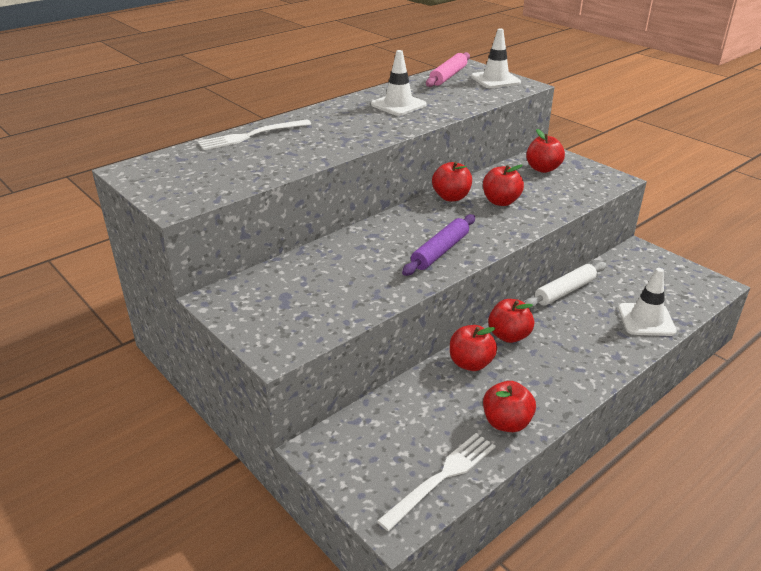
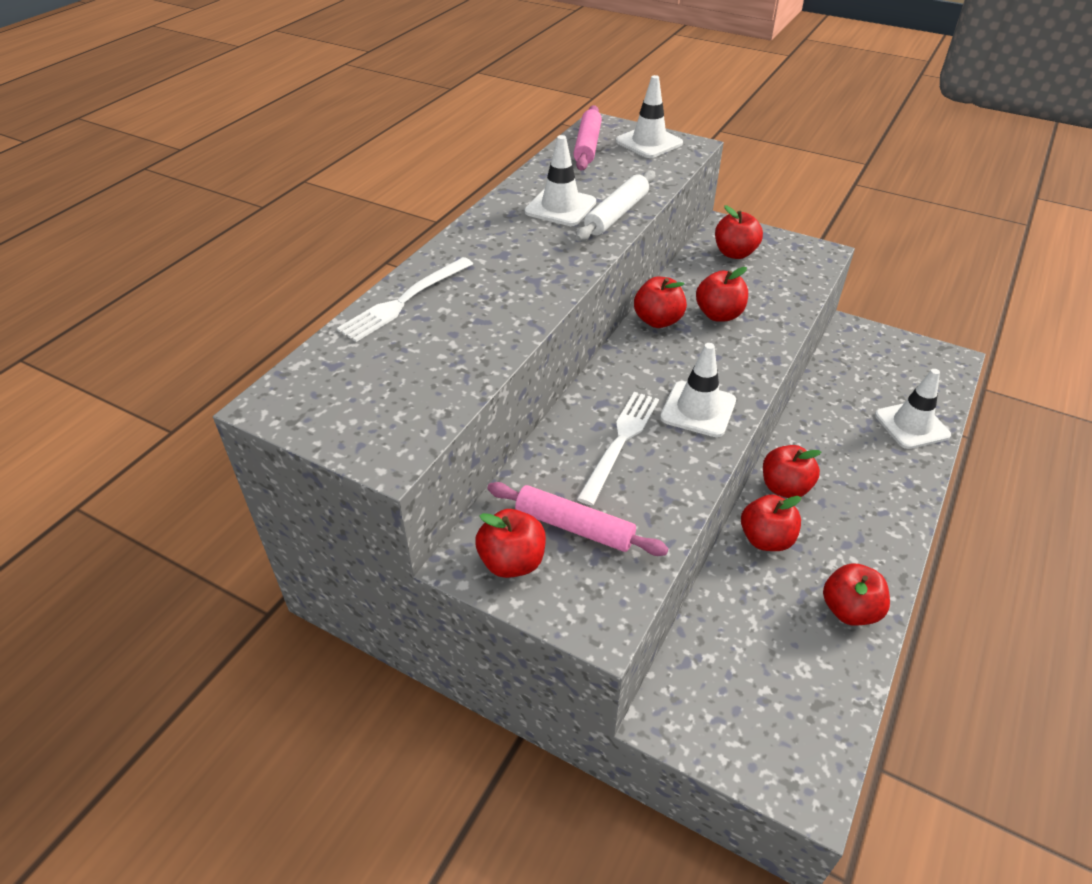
camera: 20 degrees left, 10 degrees up
(243, 305) = (512, 562): none -> red apple
(299, 296) = (574, 527): none -> pink rolling pin
(440, 251) = (698, 409): purple rolling pin -> white traffic cone
(442, 477) = (825, 710): white fork -> white fork (620, 442)
(565, 291) = (809, 408): white rolling pin -> white rolling pin (617, 214)

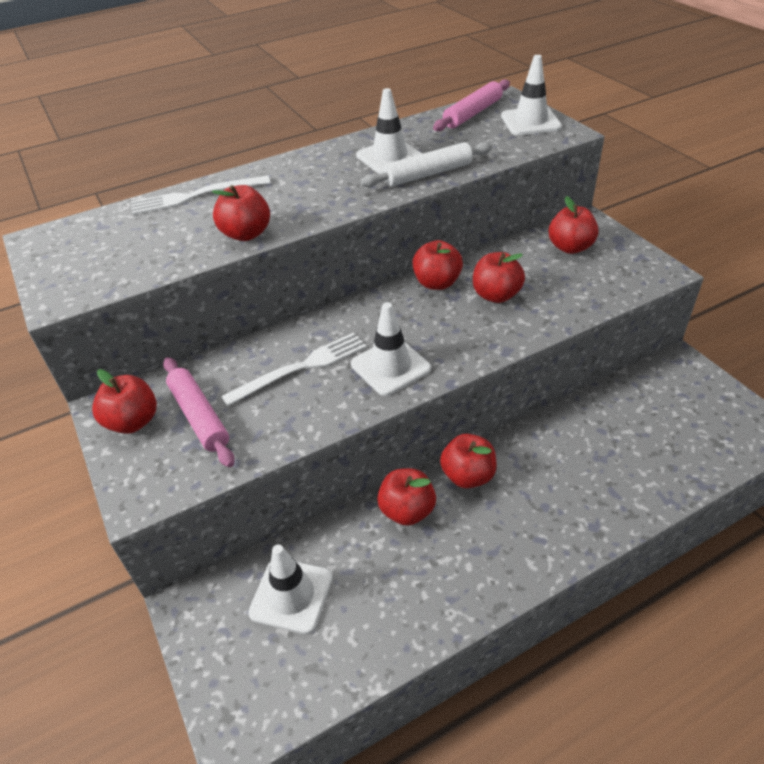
camera: 35 degrees right, 0 degrees up
(849, 610) = (419, 607): red apple -> red apple (246, 234)
(911, 425) = (653, 474): white traffic cone -> white traffic cone (291, 595)

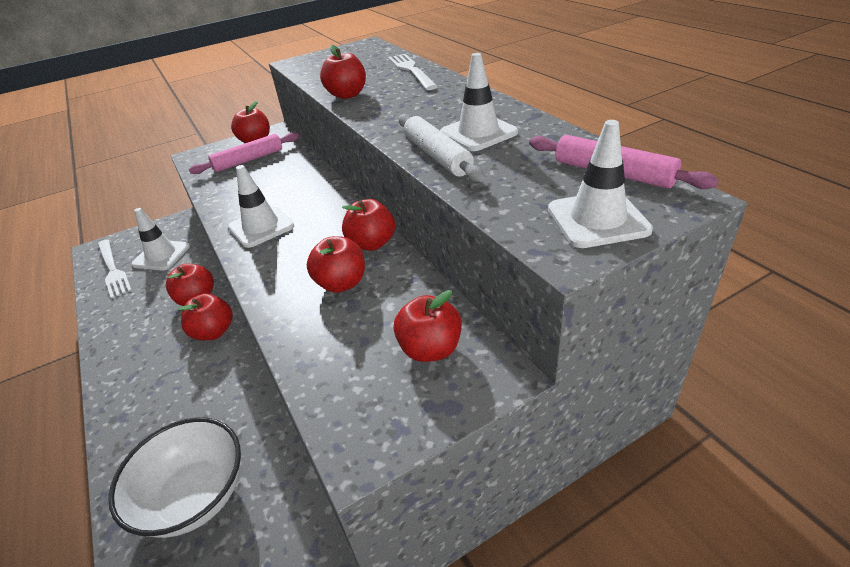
camera: 90 degrees right, 5 degrees down
(301, 368) = (278, 188): white fork -> white fork (113, 269)
(661, 436) = (195, 496): none -> white bowl

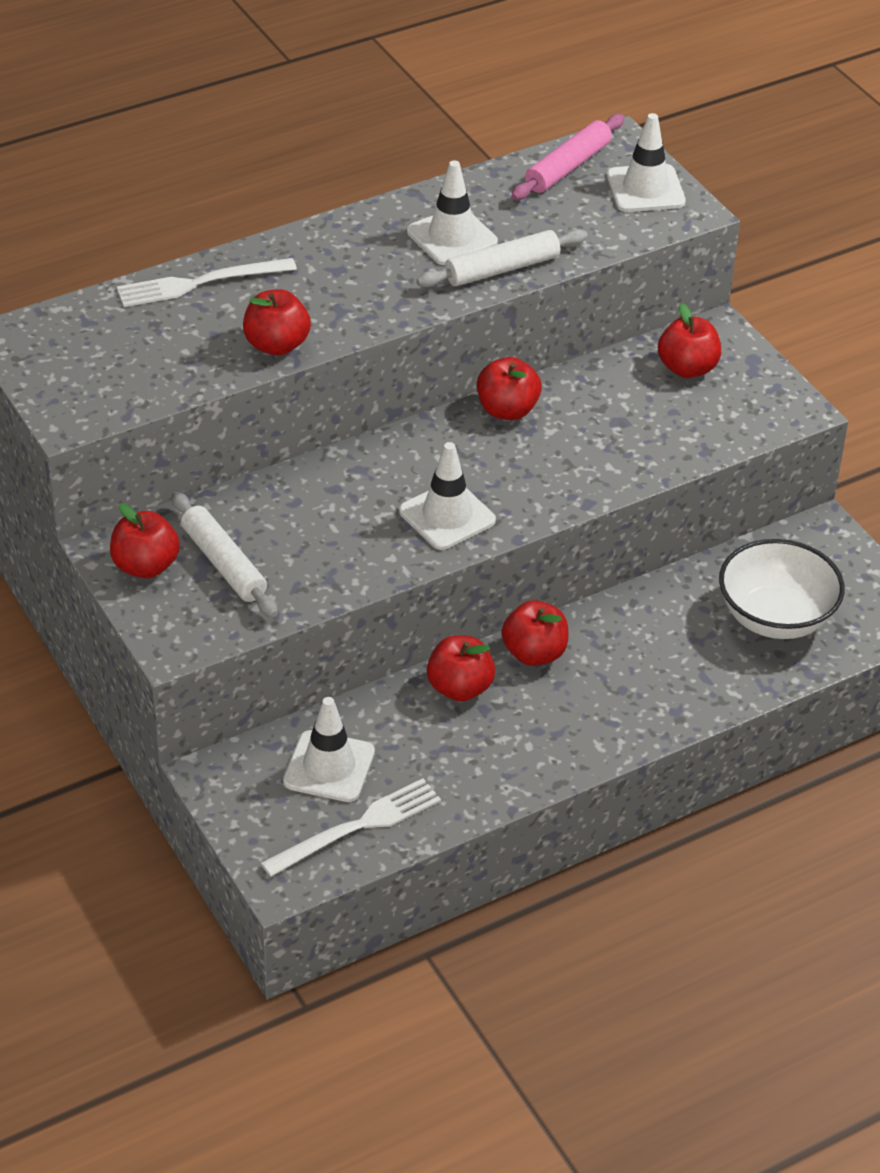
camera: 95 degrees left, 5 degrees up
(248, 160) = (223, 564): pink rolling pin -> white rolling pin
(341, 283) = (582, 431): red apple -> none

